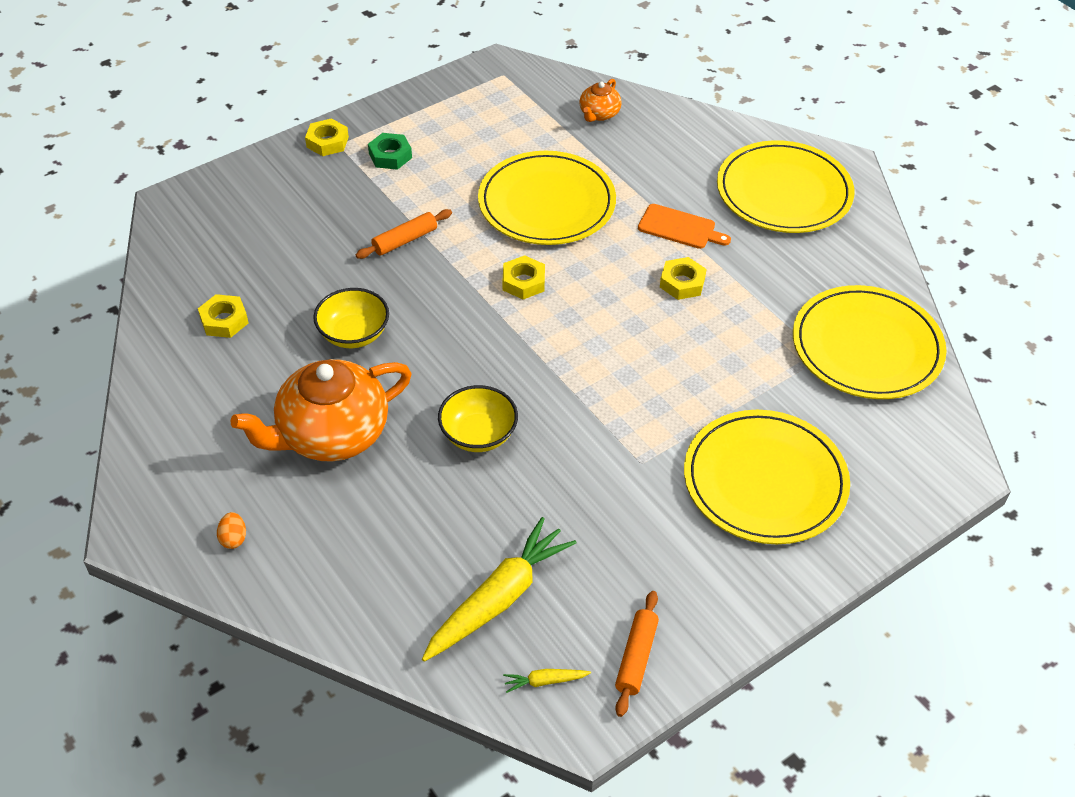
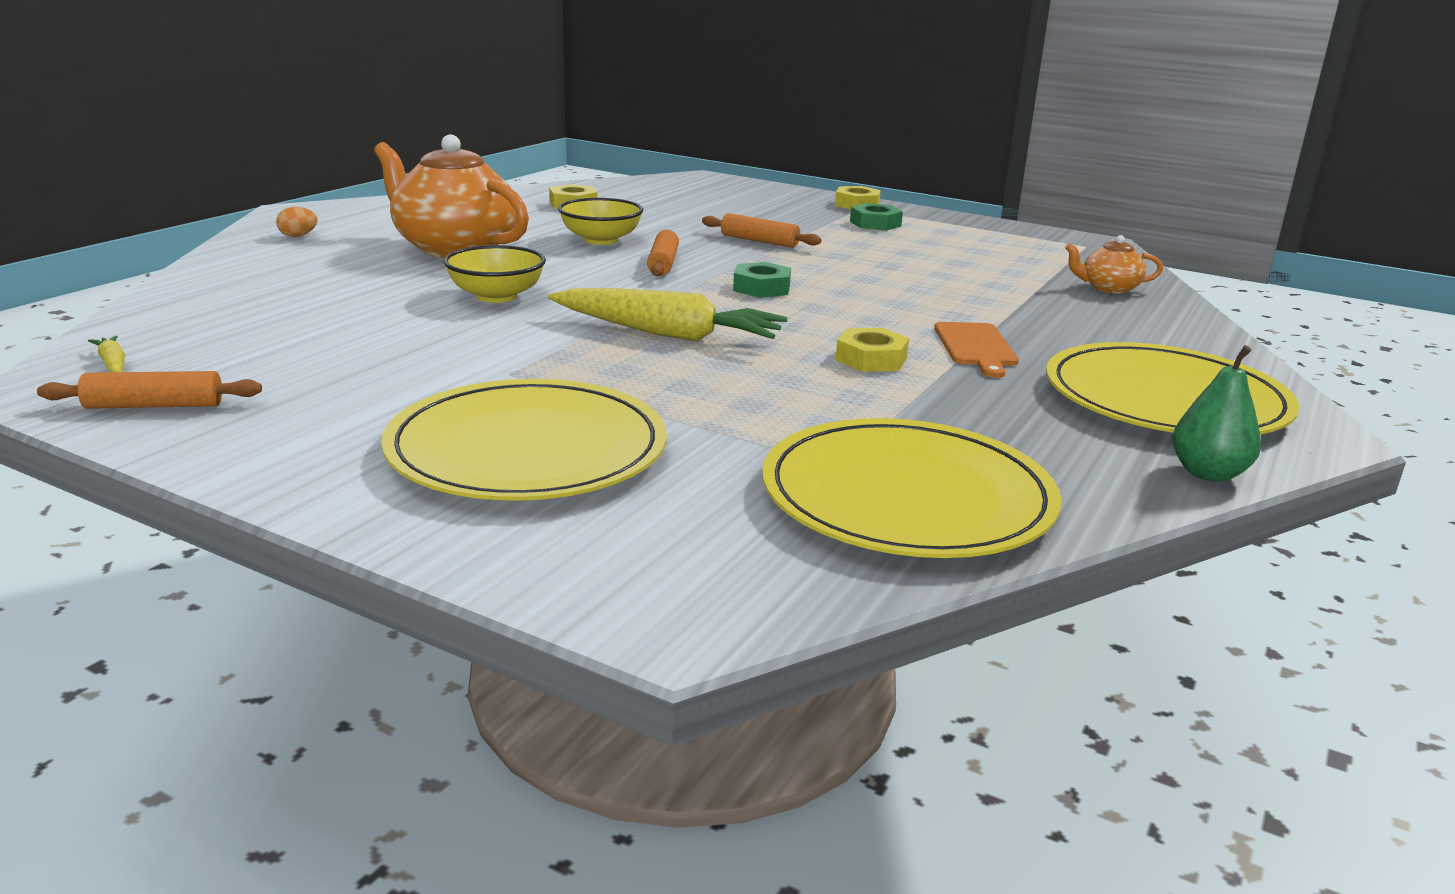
camera: 65 degrees right, 25 degrees down
(439, 316) = (663, 263): none -> orange rolling pin
(499, 598) = (244, 331): yellow carrot -> yellow carrot (668, 334)
(523, 282) = (761, 288): yellow nut -> green nut
(546, 203) = (909, 283): yellow plate -> none
(873, 227) = (1208, 473): none -> green pear

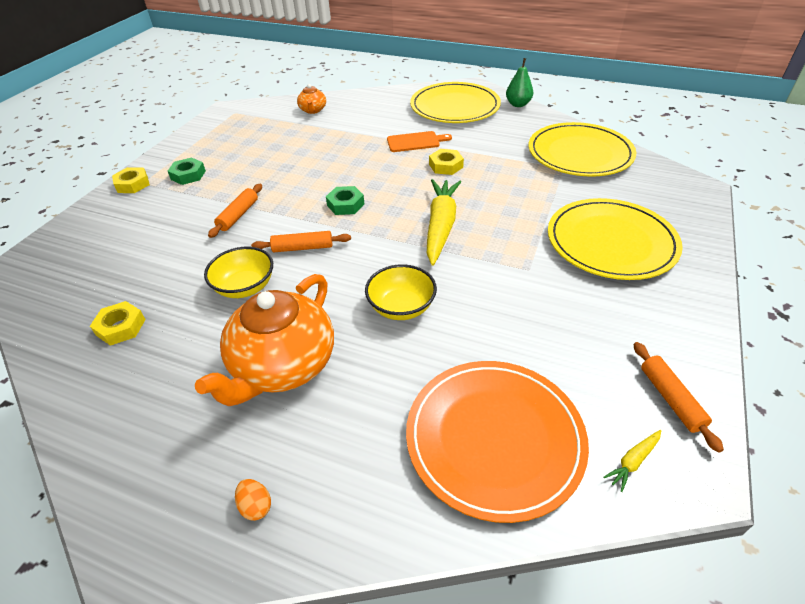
camera: 95 degrees left, 20 degrees up
(242, 312) = (494, 438): none -> orange plate

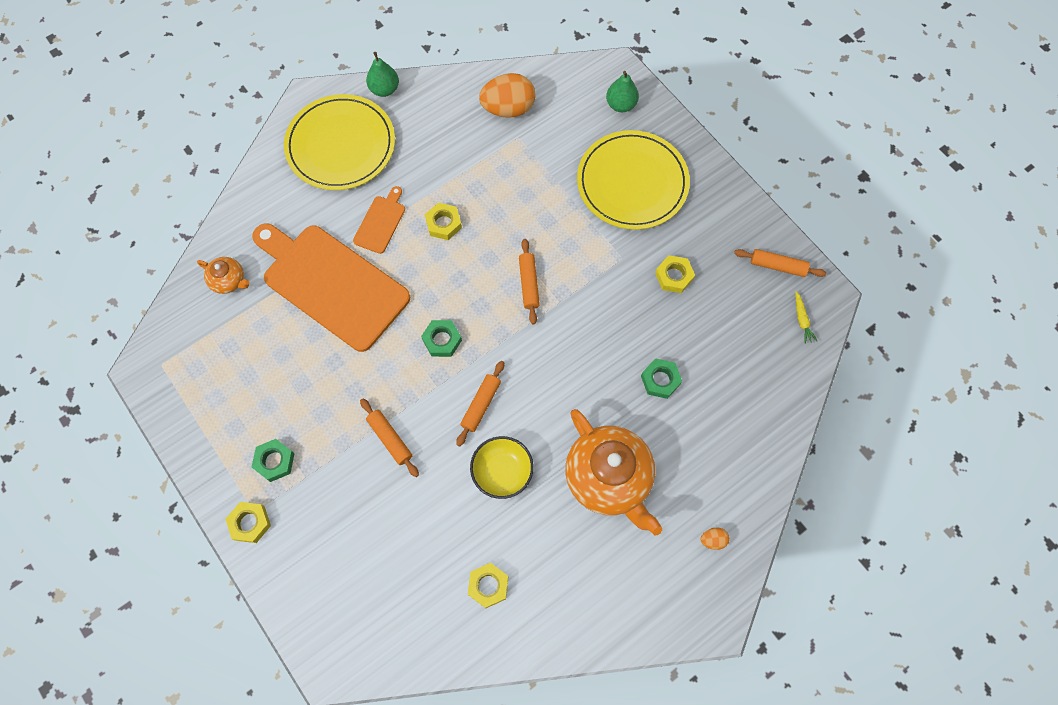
camera: 60 degrees left, 25 degrees up
(346, 143) = (331, 284): none -> orange cutting board
(401, 307) = (603, 369): yellow bowl -> none
(426, 356) = (660, 380): none -> green nut
(441, 226) = (529, 284): yellow carrot -> orange rolling pin
(494, 438) = (746, 381): orange plate -> none
(552, 313) = (674, 276): none -> yellow nut
(579, 153) = (508, 108): yellow plate -> orange egg
(673, 203) = (621, 105): none -> green pear

